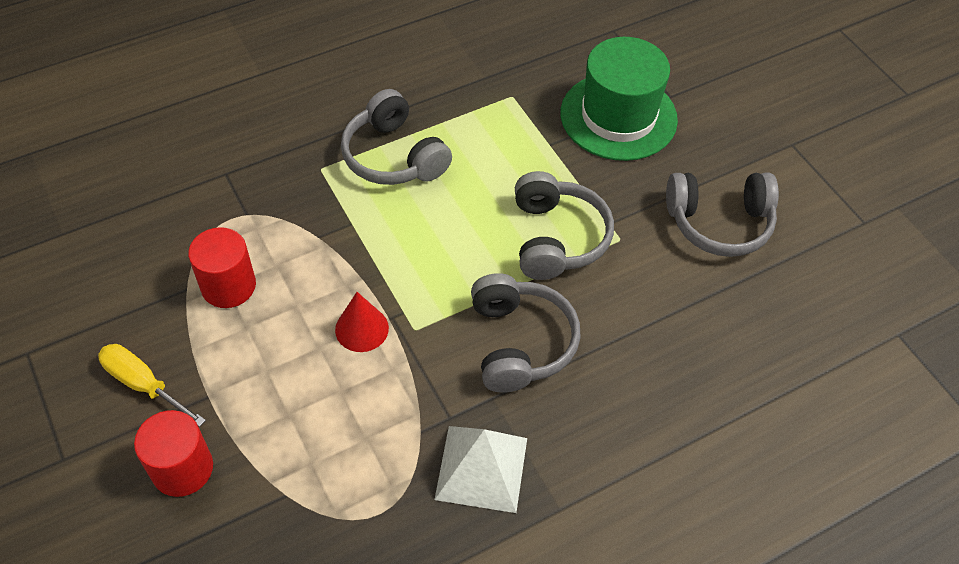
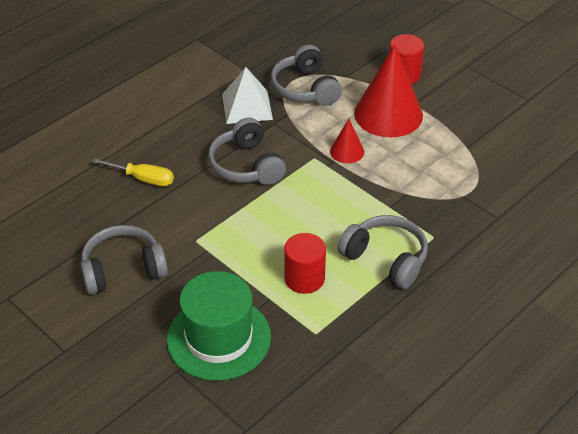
camera: 165 degrees right, 10 degrees down
(143, 384) = (452, 100): yellow screwdriver -> yellow screwdriver (143, 179)
(228, 286) = (442, 154): red cylinder -> red cylinder (304, 278)
(261, 384) = (388, 114): none -> red cone
(556, 238) = (242, 231): grey headphones -> grey headphones (305, 88)

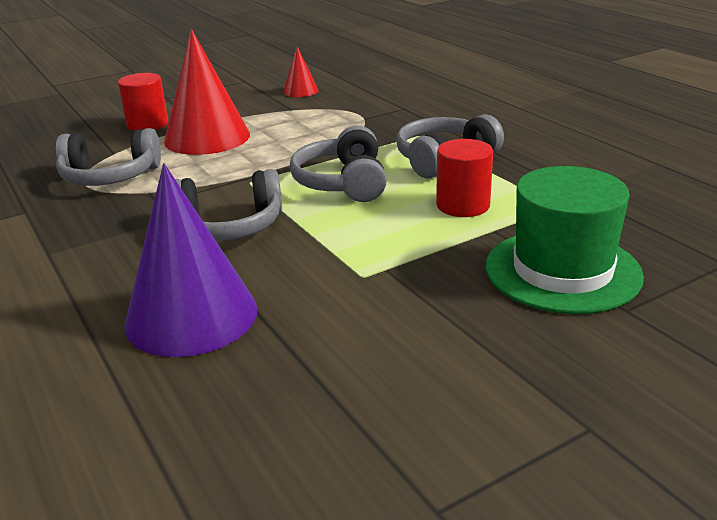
camera: 75 degrees left, 15 degrees down
(123, 270) = (402, 348): grey headphones -> grey headphones (343, 183)
(143, 179) = (191, 316): yellow screwdriver -> purple cone
(247, 107) = (104, 217): white pyramid -> none
(347, 151) = (252, 163): red cone -> red cone (300, 91)

